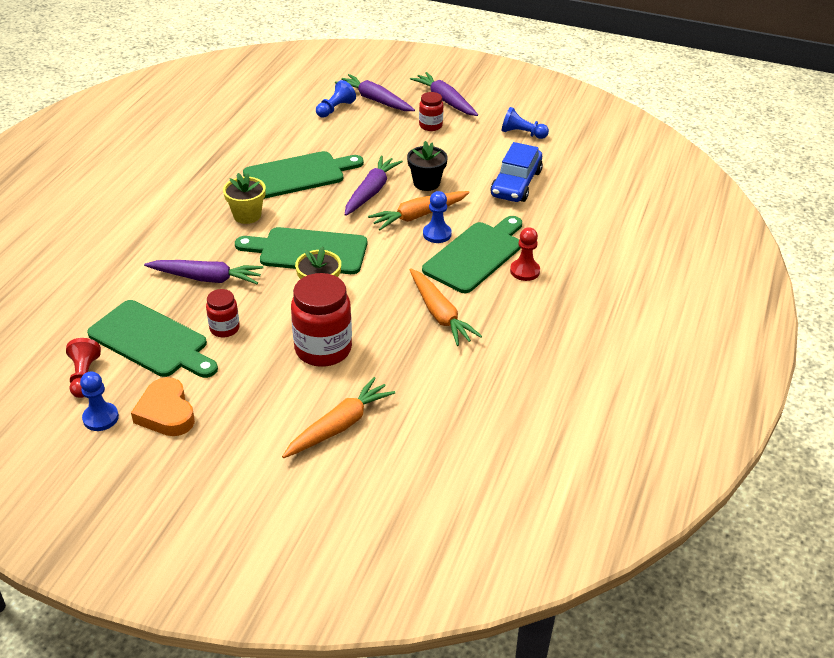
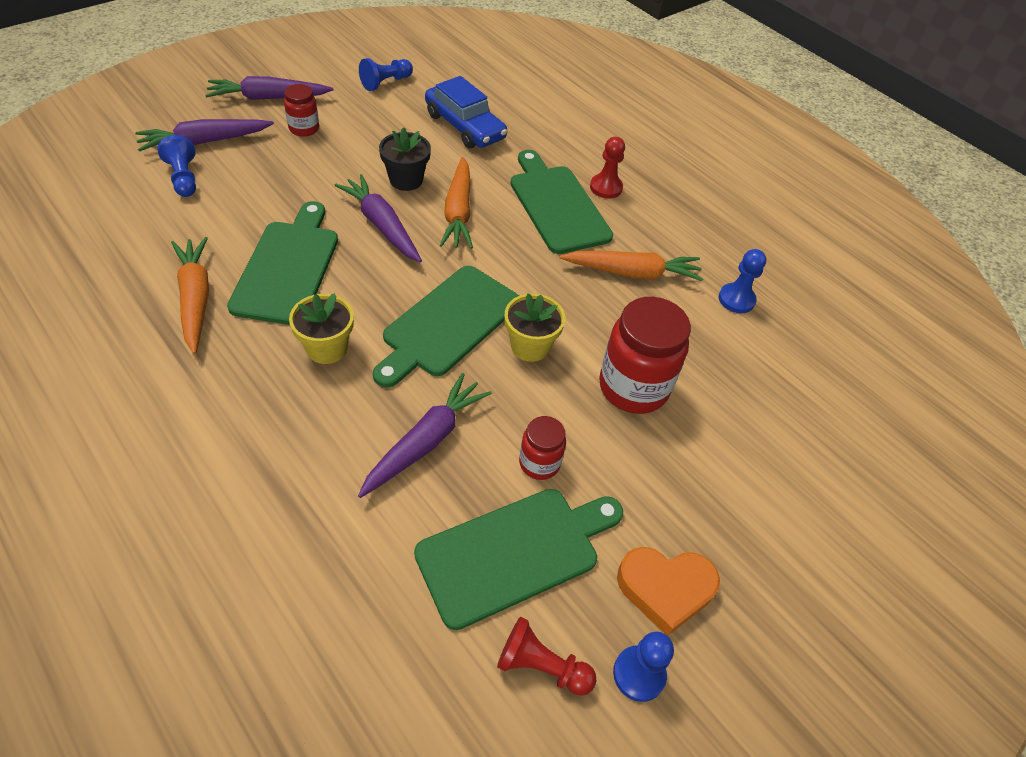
camera: 65 degrees left, 10 degrees up
(339, 426) = (764, 427): orange carrot -> orange carrot (196, 299)
(437, 234) = (501, 214): blue pawn -> blue pawn (736, 299)

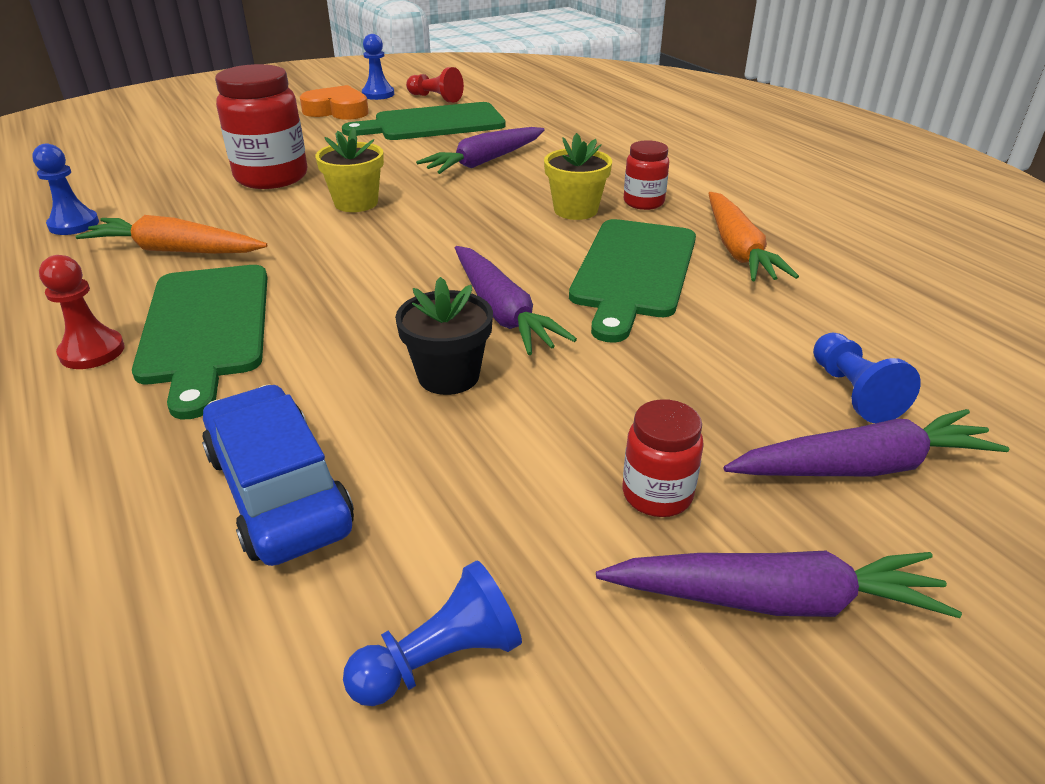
camera: 165 degrees left, 15 degrees down
(448, 324) = (439, 220): green cutting board -> none
(458, 212) = (376, 325): orange carrot -> none
(539, 463) = (392, 149): red jar -> red jar (643, 202)

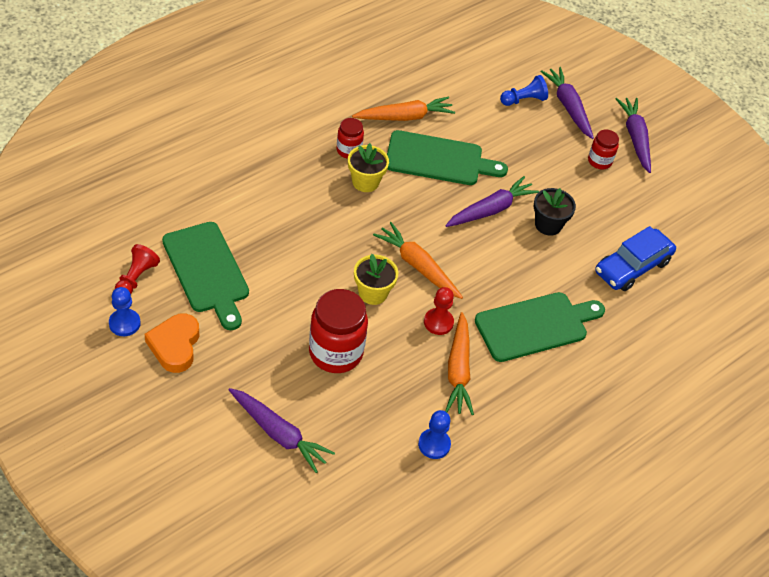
camera: 105 degrees left, 15 degrees up
(92, 351) = (567, 366): red pawn -> red pawn (438, 322)
(392, 236) = (417, 266): none -> orange carrot
(440, 659) = (682, 212): blue pawn -> none
(484, 161) = (289, 231): purple carrot -> purple carrot (279, 434)

